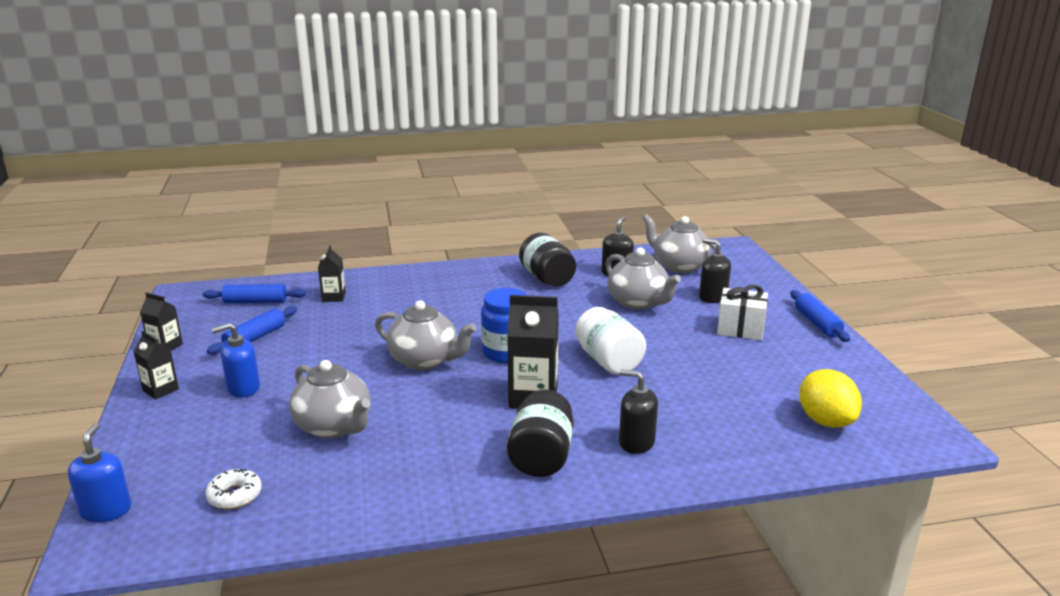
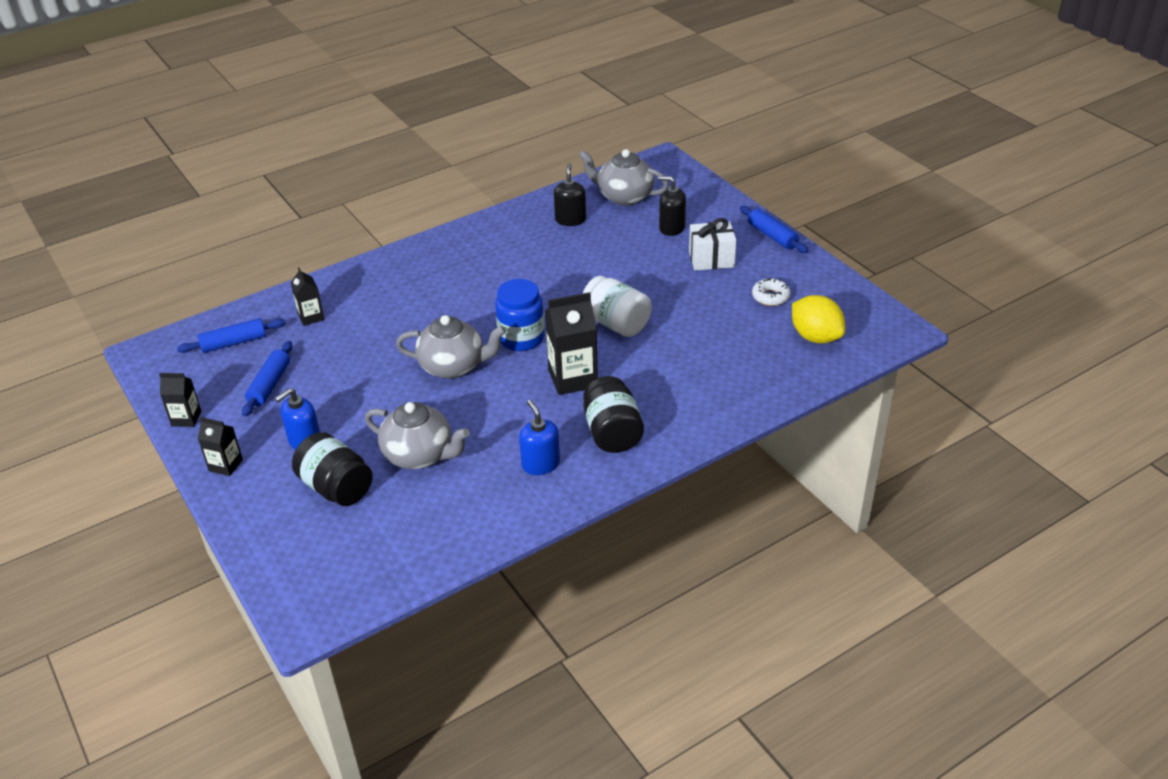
camera: 20 degrees left, 15 degrees up
(106, 510) = (283, 587): blue soap dispenser -> blue soap dispenser (540, 464)
(235, 495) = (384, 541): white donut -> white donut (770, 297)
(547, 278) = (508, 242): black jar -> black jar (336, 488)
(636, 442) = (680, 398): black soap dispenser -> none
(638, 302) = (608, 250): grey teapot -> none

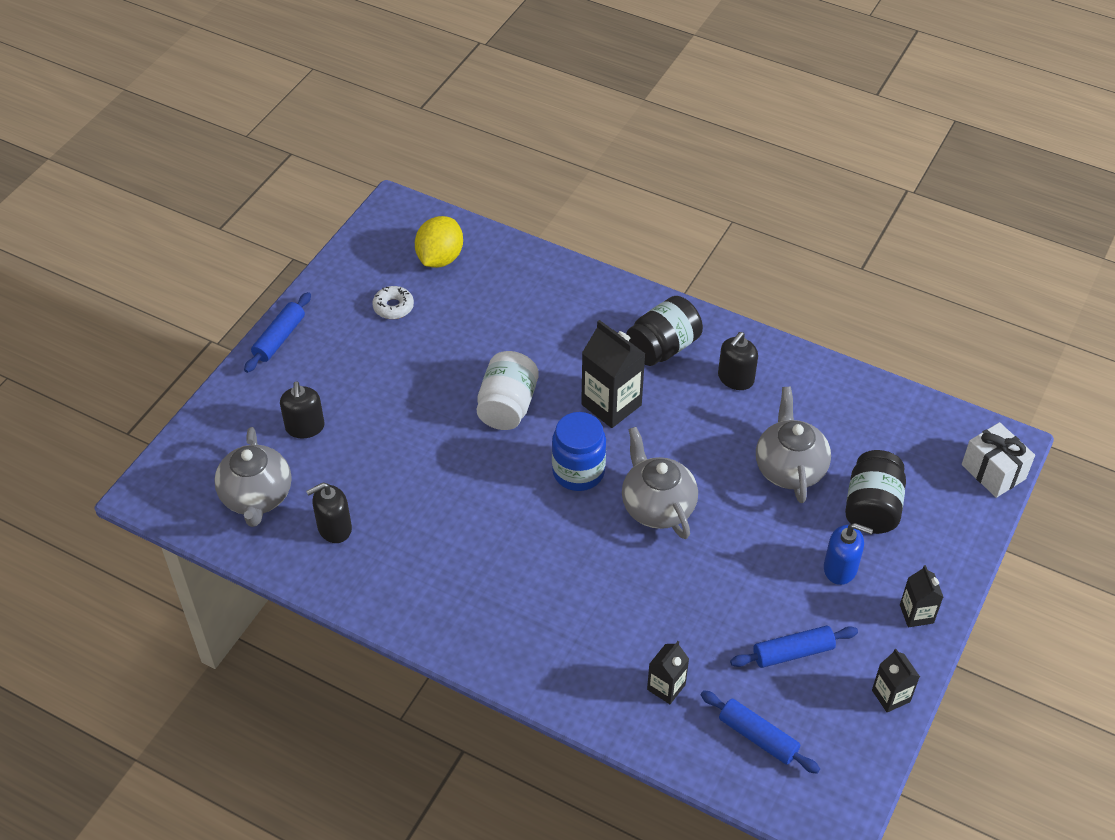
camera: 120 degrees left, 10 degrees up
(540, 464) = (735, 378): blue soap dispenser -> black soap dispenser
(711, 259) = (350, 372): white gift -> white gift (993, 472)

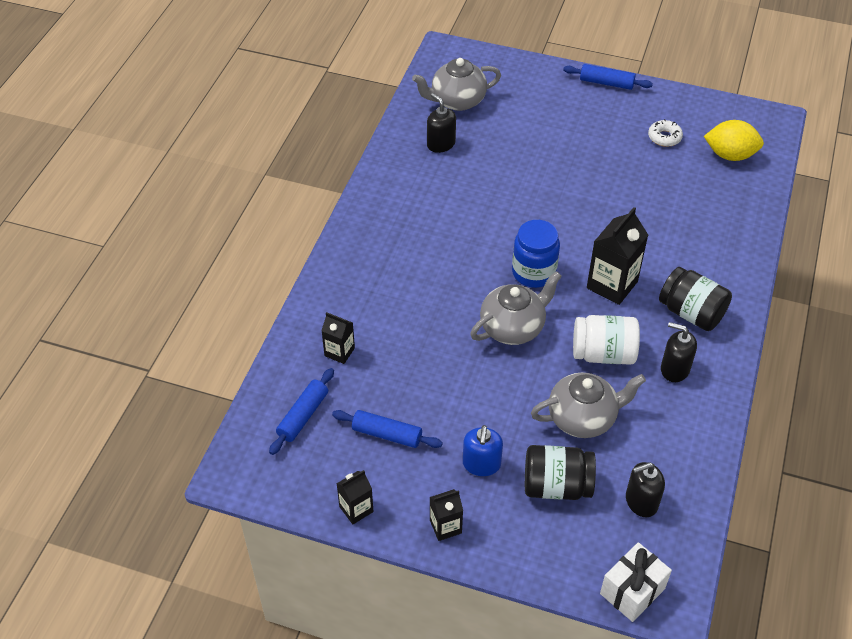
camera: 80 degrees right, 0 degrees up
(305, 427) = (527, 112): black soap dispenser -> black soap dispenser (641, 501)
(507, 406) = (586, 220): white jar -> white jar (603, 353)
(793, 652) = (387, 434): blue rolling pin -> blue rolling pin turned 45 degrees counterclockwise

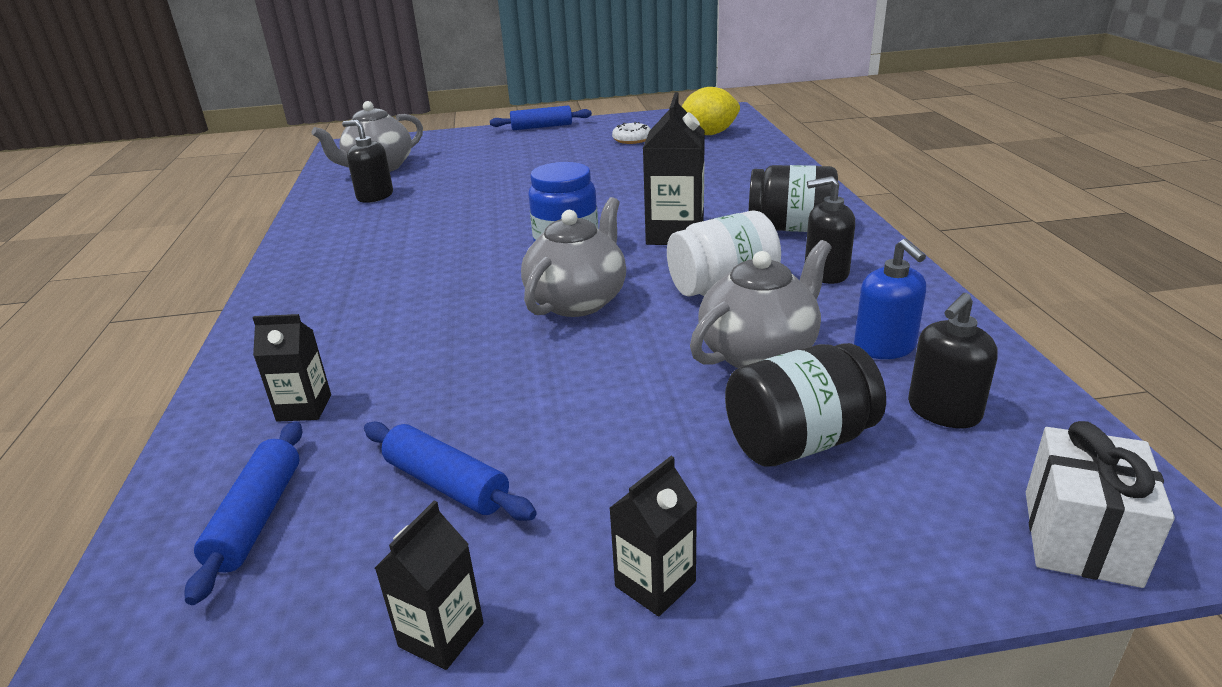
camera: 25 degrees left, 20 degrees down
(387, 434) = (447, 484): blue rolling pin -> blue rolling pin turned 45 degrees clockwise
(481, 464) = (650, 461): blue soap dispenser -> blue soap dispenser (884, 347)

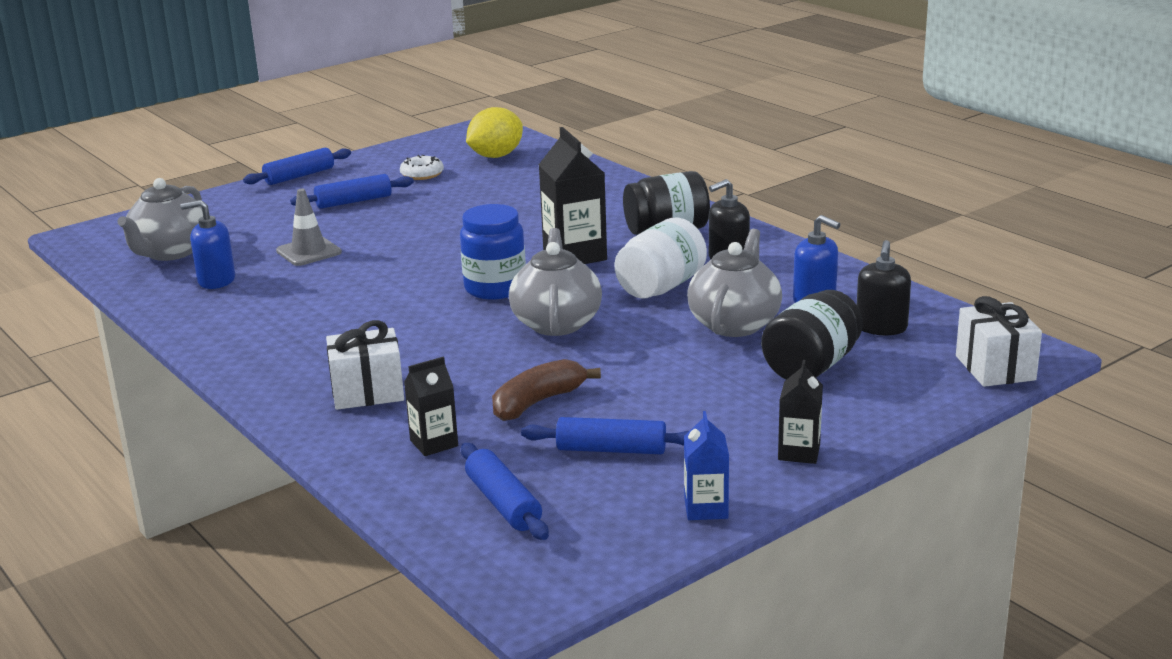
camera: 30 degrees left, 5 degrees down
(332, 329) = (367, 392): none -> white gift
(375, 196) = (216, 280): black soap dispenser -> blue soap dispenser
(441, 635) = (706, 508): black carton -> blue carton
(452, 390) = (538, 402): none -> brown banana
(468, 186) = (309, 252): none -> grey traffic cone
(553, 152) = (354, 201): none -> blue rolling pin

